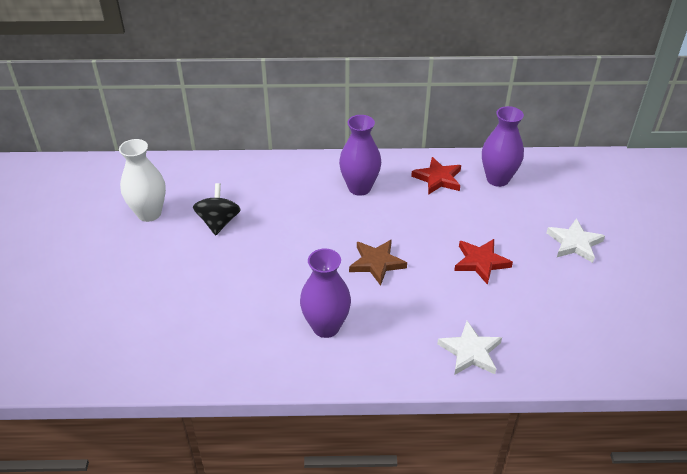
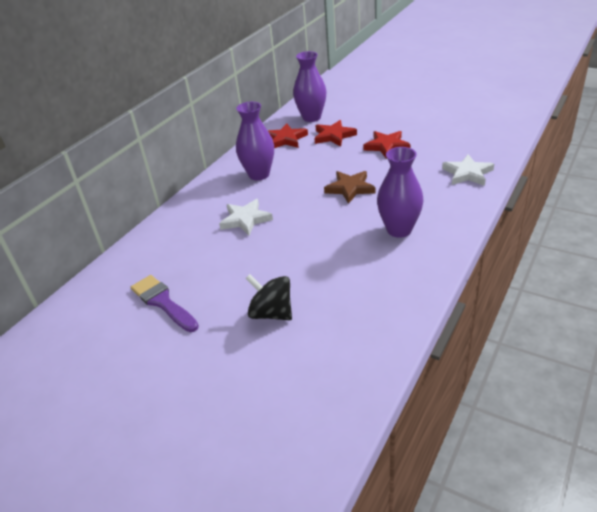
camera: 55 degrees left, 5 degrees down
(149, 213) = (163, 302): white vase -> purple brush
(218, 222) = (223, 259): black spinning top -> black spinning top (271, 313)
(471, 211) = (333, 136): none -> red star
(574, 243) = (398, 109): white star -> white star (245, 219)

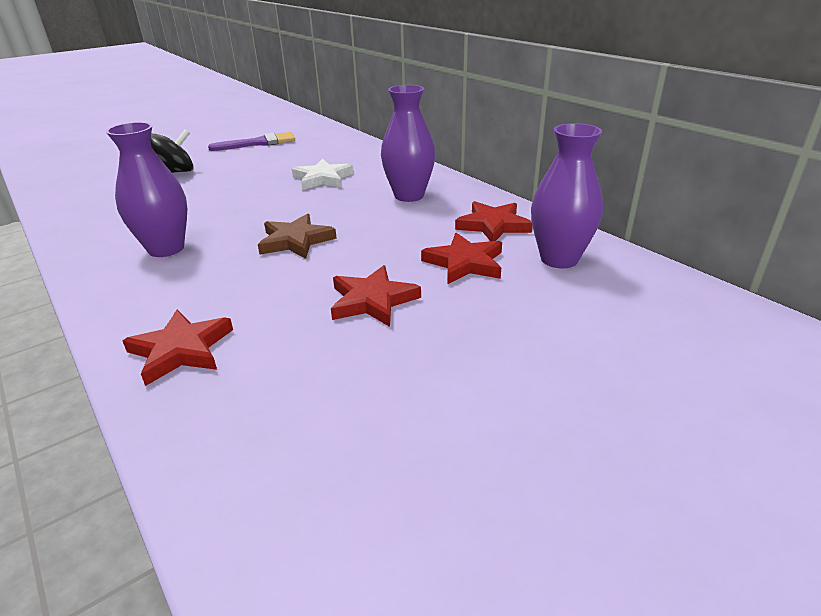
camera: 110 degrees right, 5 degrees down
(467, 173) = (181, 350): white star -> red star

